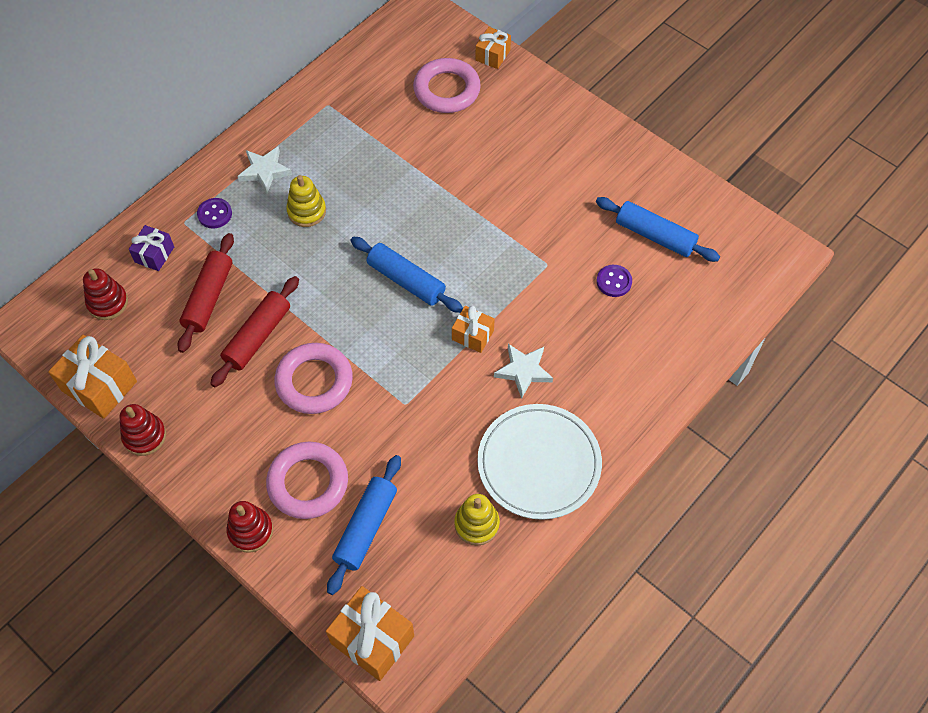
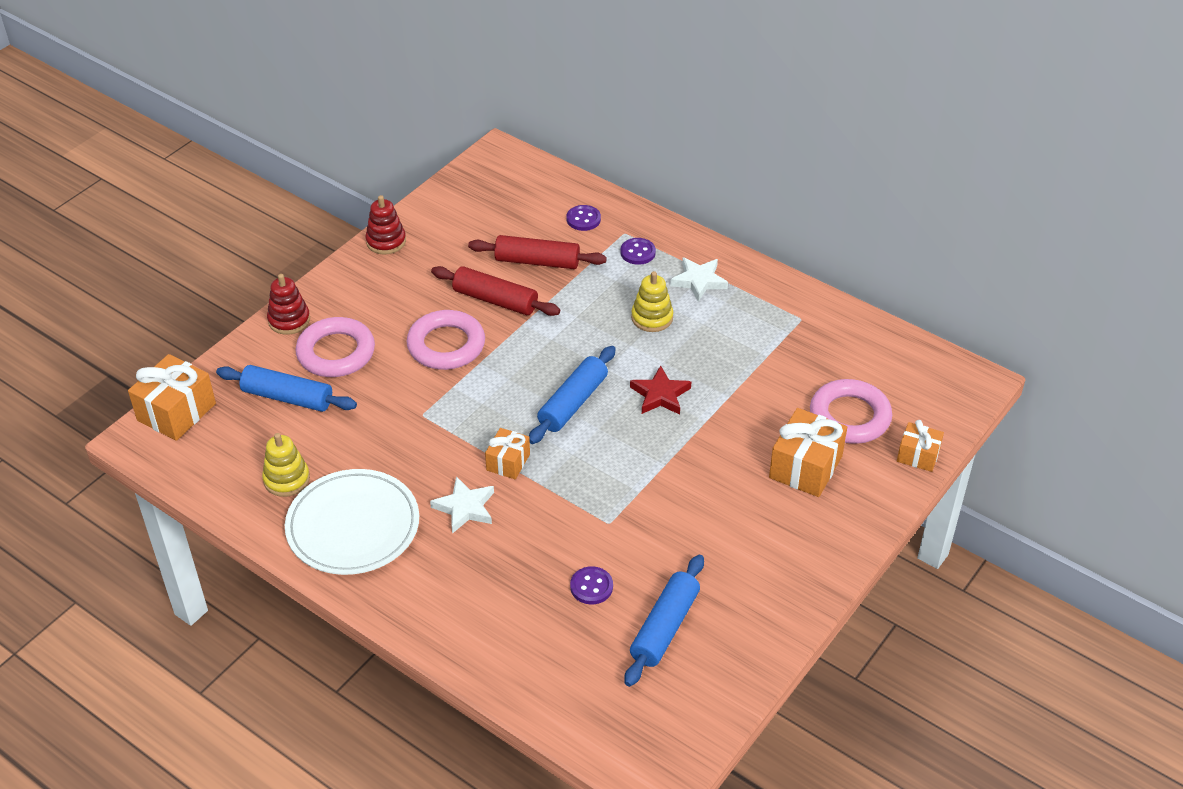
camera: 85 degrees right, 15 degrees down
(99, 386) = (436, 207): orange gift -> orange gift (805, 467)
(107, 303) = (525, 198): red stacking toy -> none
(154, 254) = (583, 219): purple gift -> purple button
(405, 214) = (660, 395): none -> red star

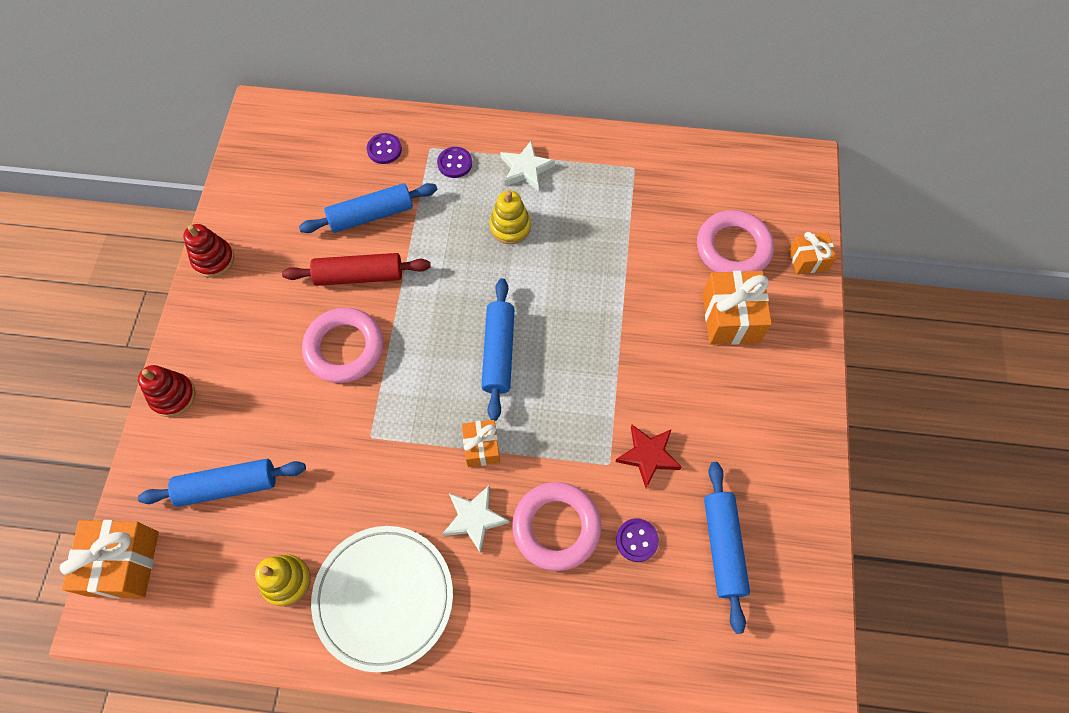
camera: 30 degrees left, 20 degrees up
(336, 352) = (243, 410): pink ring -> pink ring (556, 527)
(537, 261) = (371, 215): red rolling pin -> blue rolling pin
(660, 395) = (568, 305): red star -> red star (648, 455)

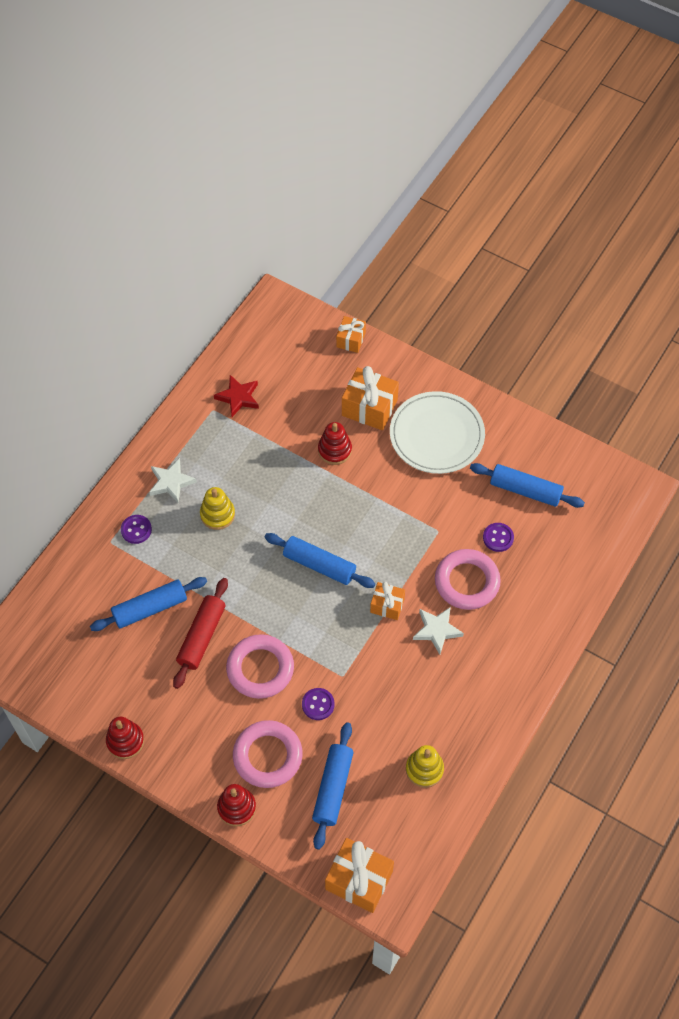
camera: 65 degrees left, 5 degrees down
(371, 215) = (150, 608): blue rolling pin -> blue rolling pin turned 60 degrees clockwise
(384, 149) = (92, 576): purple button -> purple button (318, 704)
(384, 598) = (465, 709): white plate -> white plate (436, 435)
(648, 455) = (444, 505): red star -> red star (238, 397)
(653, 305) = (334, 450): none -> red stacking toy
(733, 248) = (316, 380): pink ring -> pink ring (267, 756)

